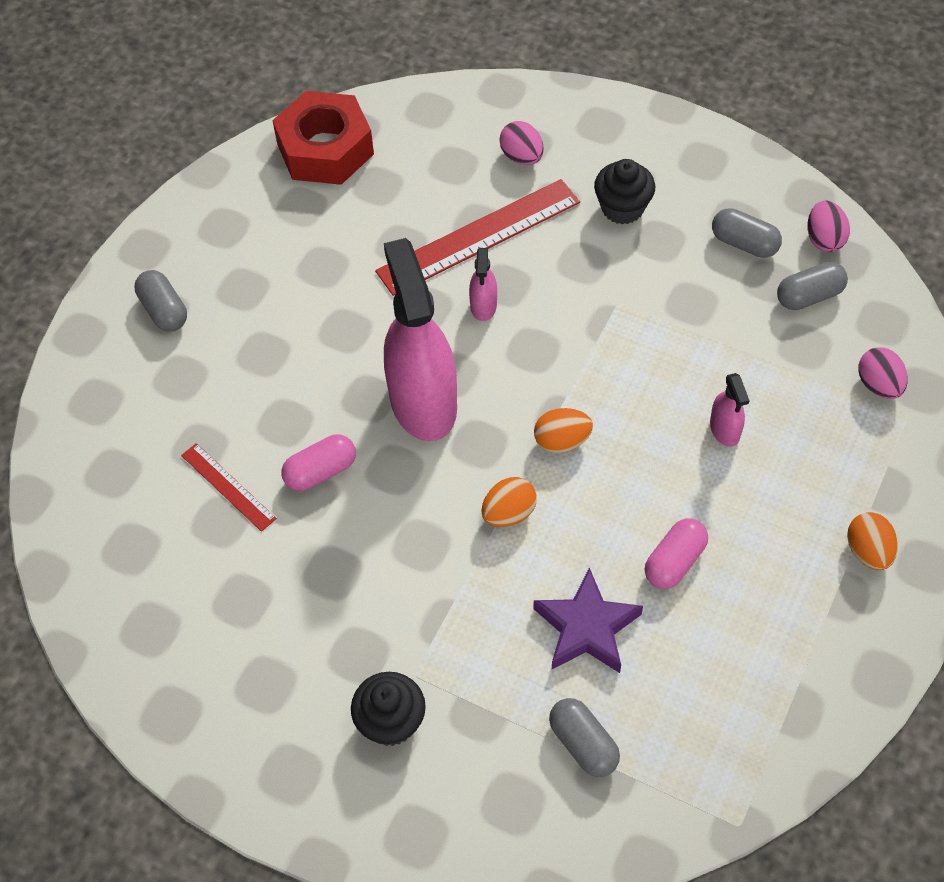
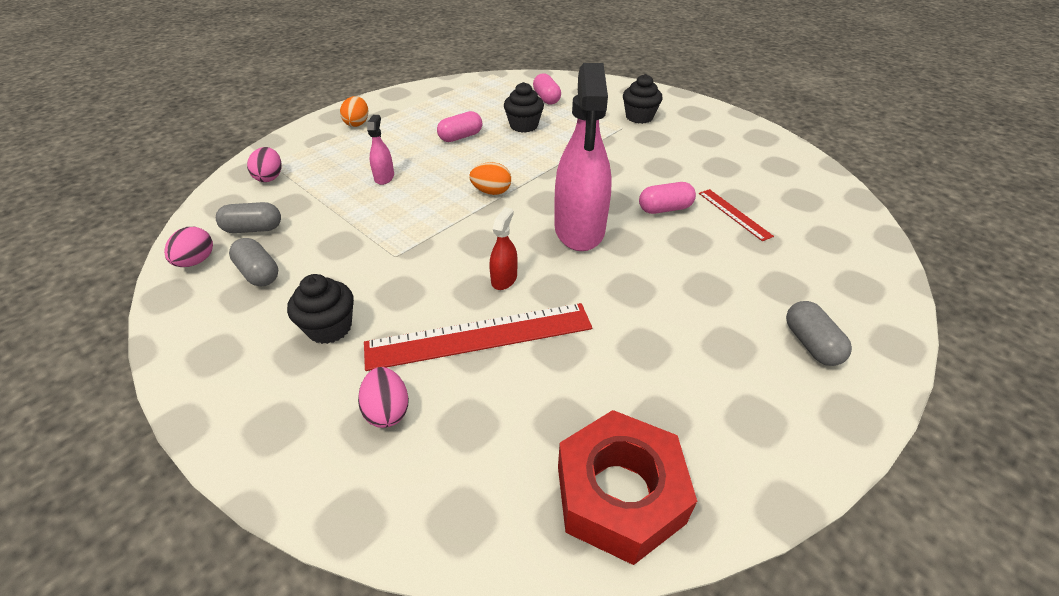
camera: 165 degrees left, 15 degrees down
(483, 305) = (504, 279): pink spray bottle -> red spray bottle
(509, 513) = (544, 169): orange egg -> none
(583, 744) = (546, 98): grey capsule -> pink capsule
(586, 628) = (524, 126): purple star -> black cupcake

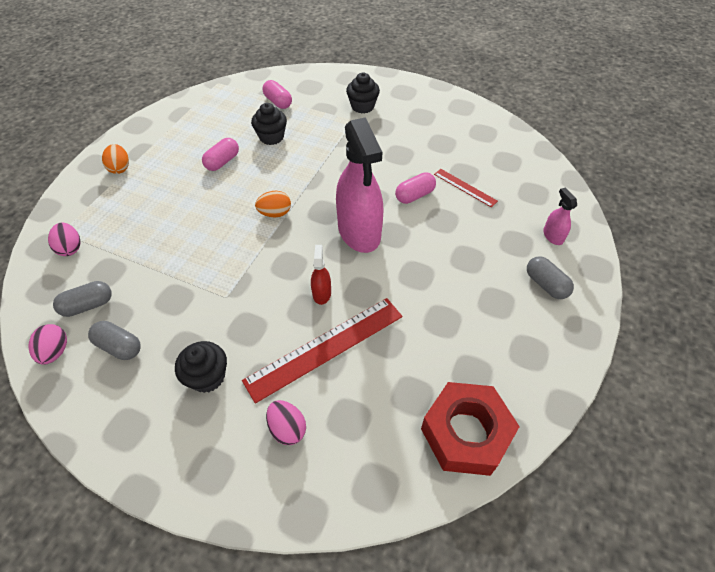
camera: 20 degrees left, 10 degrees up
(384, 177) = (176, 221): pink spray bottle -> pink spray bottle (553, 236)

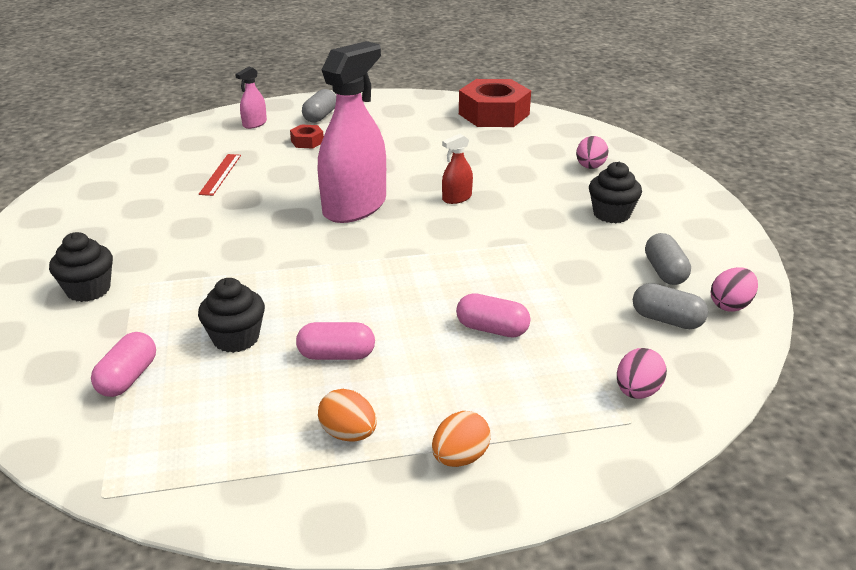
camera: 125 degrees left, 20 degrees down
(275, 213) = (387, 266): orange egg -> orange egg (348, 434)
(325, 347) = (506, 177): red ruler -> none
(414, 195) = (262, 196): pink capsule -> pink capsule (492, 329)
(492, 253) = (307, 141): none -> red nut

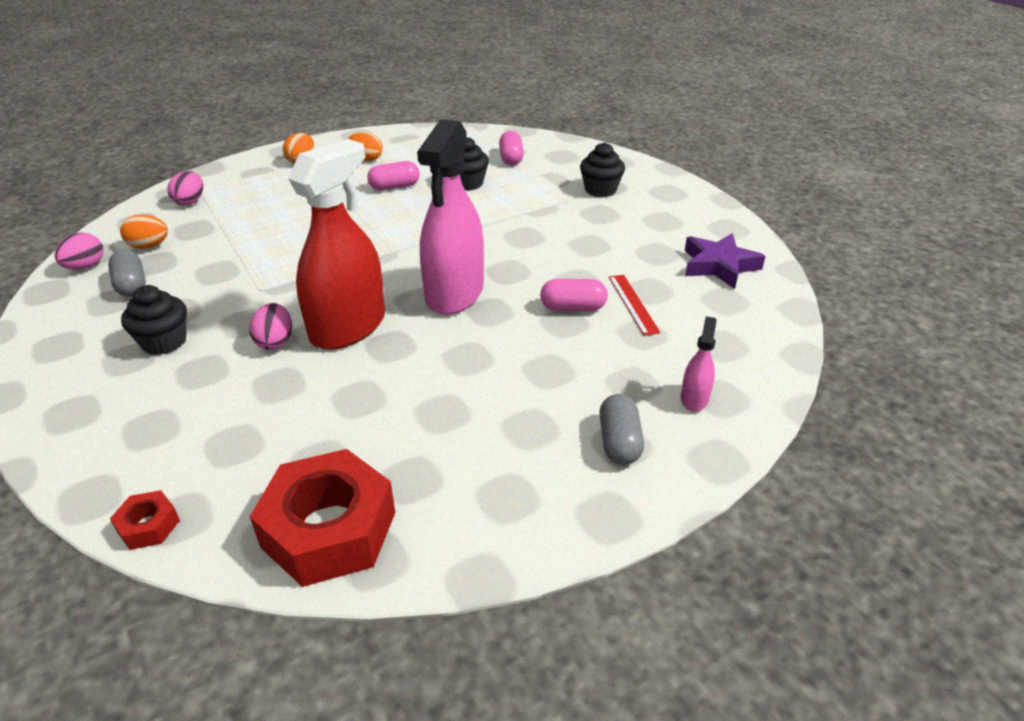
camera: 160 degrees right, 5 degrees up
(110, 187) = (719, 266): none -> purple star
(307, 141) = (587, 379): red nut -> red nut (148, 526)
(457, 198) = (348, 327): red spray bottle -> red spray bottle, size x2.33
(492, 329) = (291, 217): pink capsule -> pink capsule (573, 307)
(590, 167) = (171, 419): pink egg -> pink egg (275, 342)
(667, 320) = (149, 246): grey capsule -> orange egg

